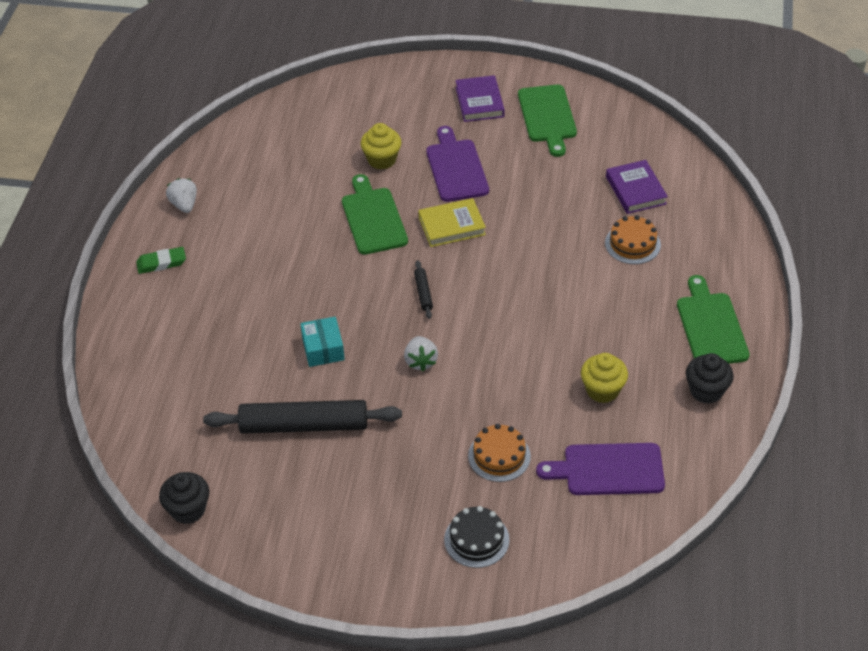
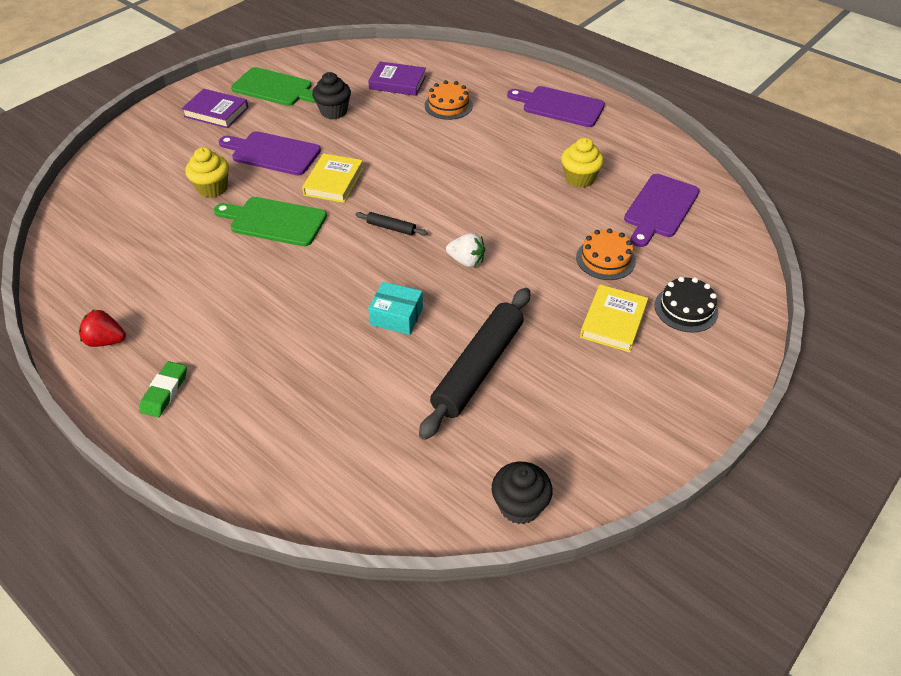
camera: 60 degrees left, 0 degrees up
(184, 205) = (106, 341): white strawberry -> red strawberry
(421, 492) = (613, 321): none -> yellow book
(706, 391) = (618, 133): black cupcake -> black cupcake (334, 111)
(711, 326) = (560, 106): green cutting board -> purple cutting board

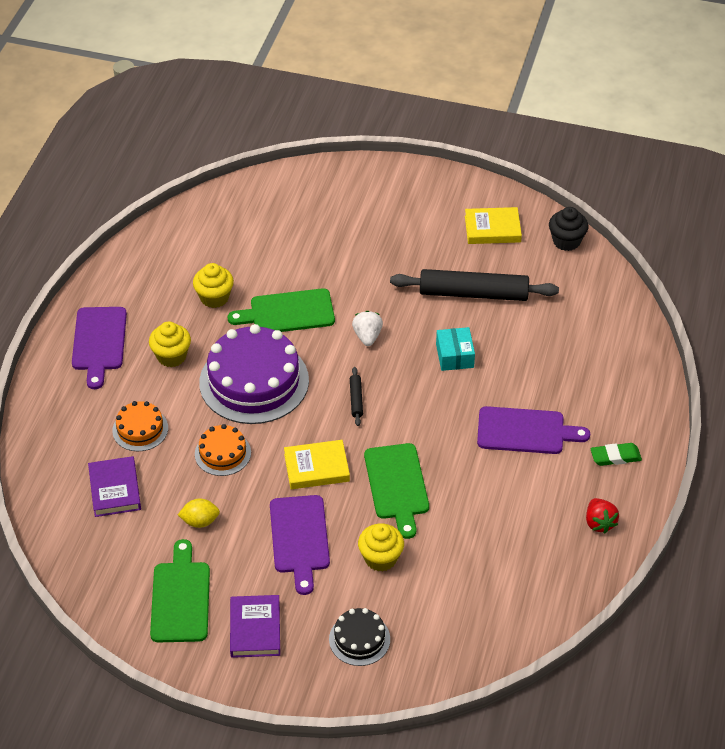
camera: 115 degrees left, 0 degrees up
(334, 111) = (200, 521): black cupcake -> yellow lemon
(458, 174) = (254, 381): none -> purple cake
(519, 138) = (171, 356): none -> yellow cupcake
(533, 218) = (288, 312): none -> green cutting board
(605, 259) = (314, 256): orange cake -> orange cake (222, 453)
(613, 321) = (381, 236): yellow book -> yellow book (492, 229)
(660, 208) = (229, 239): purple cutting board -> purple cutting board (525, 431)
(686, 309) = (343, 202): black cake -> black cake (359, 639)

